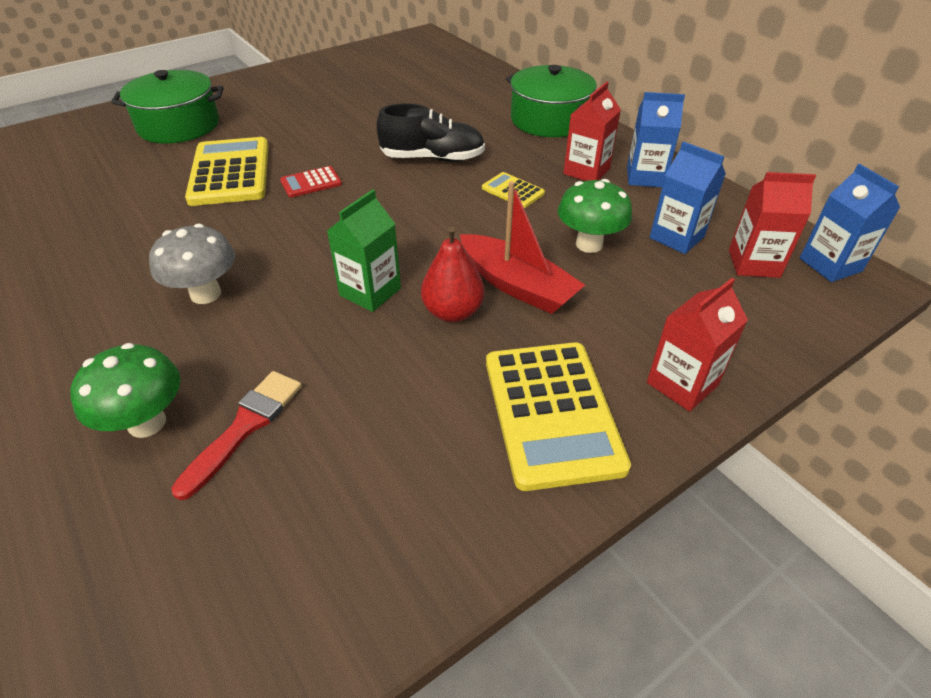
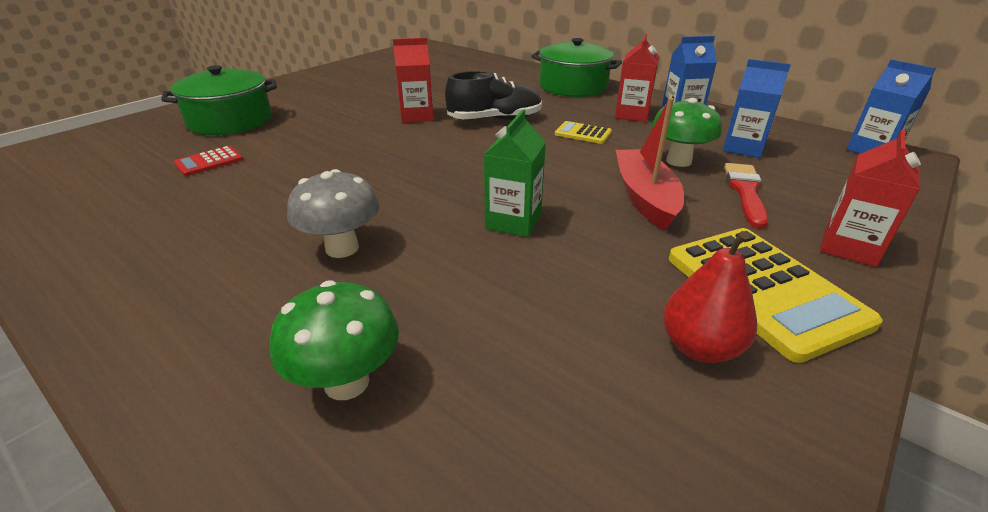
camera: 15 degrees left, 10 degrees down
(230, 172) = (306, 149): yellow calculator -> none
(245, 427) = (467, 363): red brush -> red brush (745, 191)
(311, 183) = (394, 148): red calculator -> red calculator (209, 162)
(453, 312) = (604, 225): red pear -> red pear (699, 347)
(517, 285) = (645, 197): red boat -> red boat turned 120 degrees counterclockwise
(753, 263) = (817, 157): red carton -> red carton (416, 116)

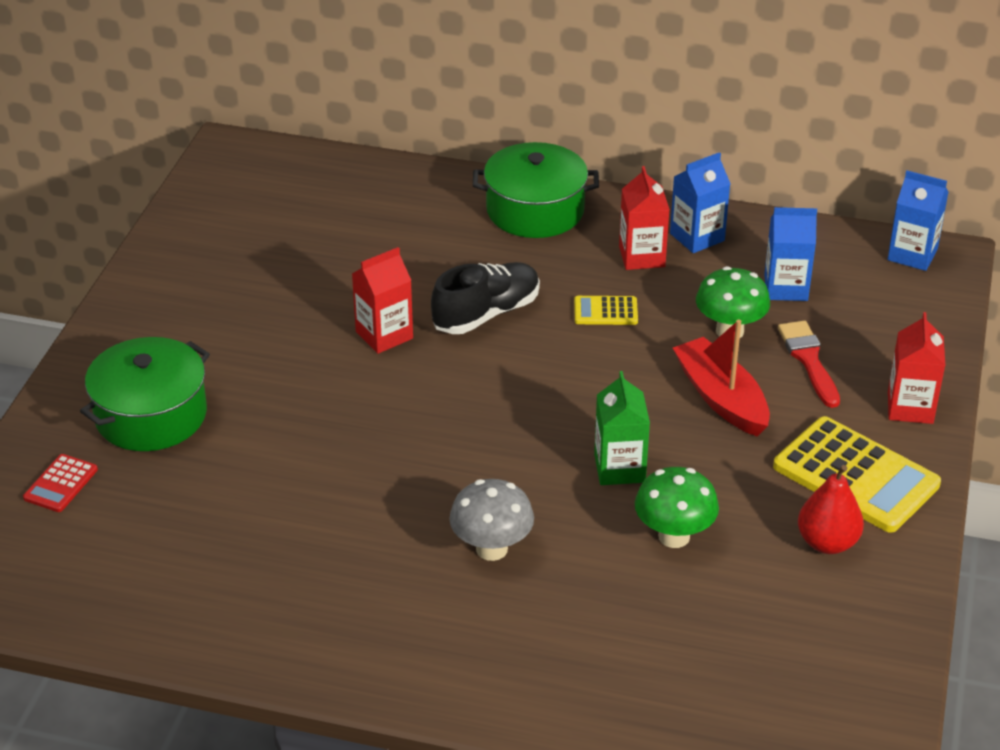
camera: 25 degrees left, 5 degrees up
(209, 162) = (221, 490): red calculator -> red calculator (61, 484)
(346, 382) = (608, 651): green mushroom -> green mushroom (674, 536)

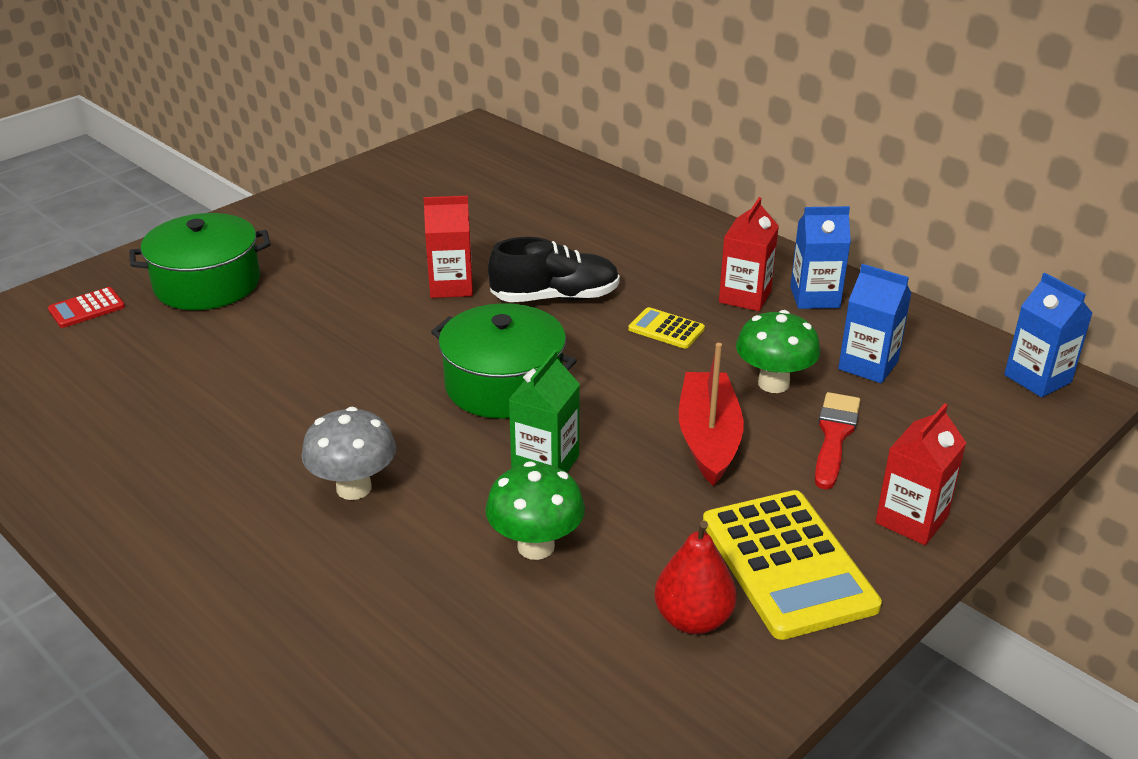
camera: 30 degrees right, 5 degrees down
(535, 210) = (680, 234): green pot -> green pot (504, 385)

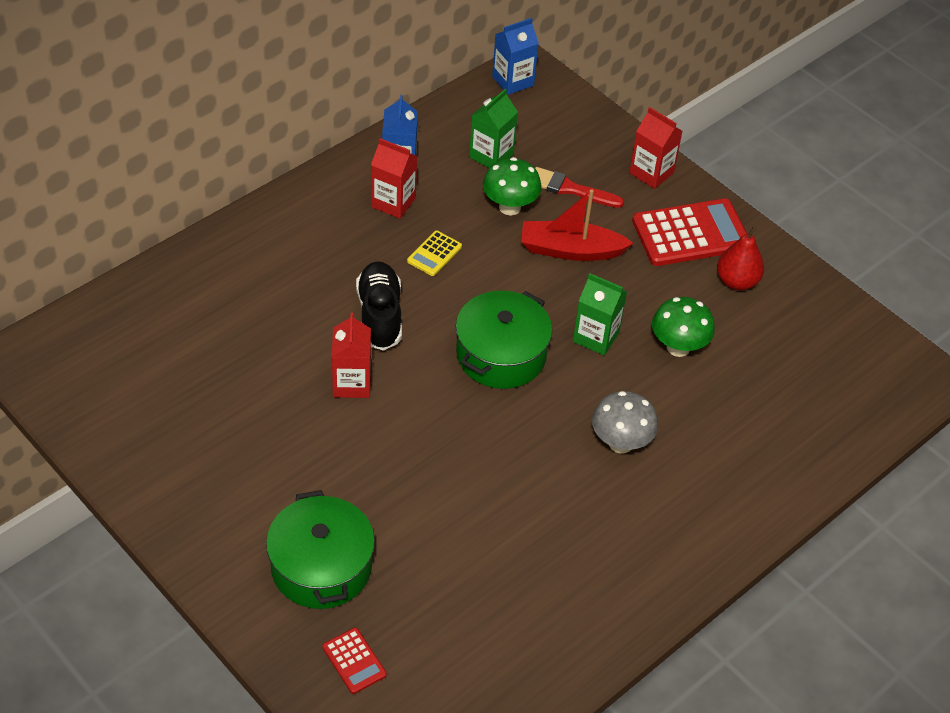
camera: 90 degrees left, 15 degrees up
(788, 564) = (690, 233): yellow calculator -> red calculator
(868, 365) = (491, 156): blue carton -> green carton

